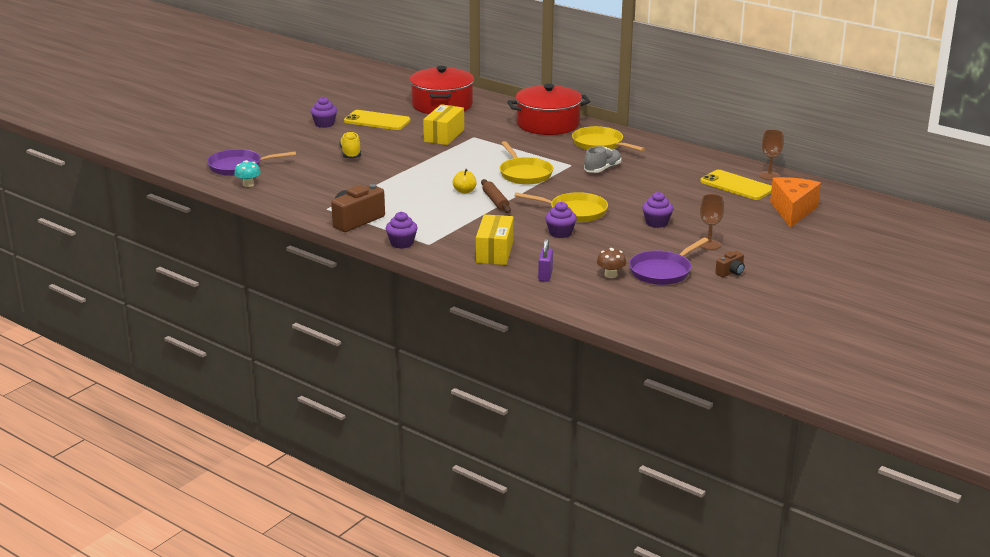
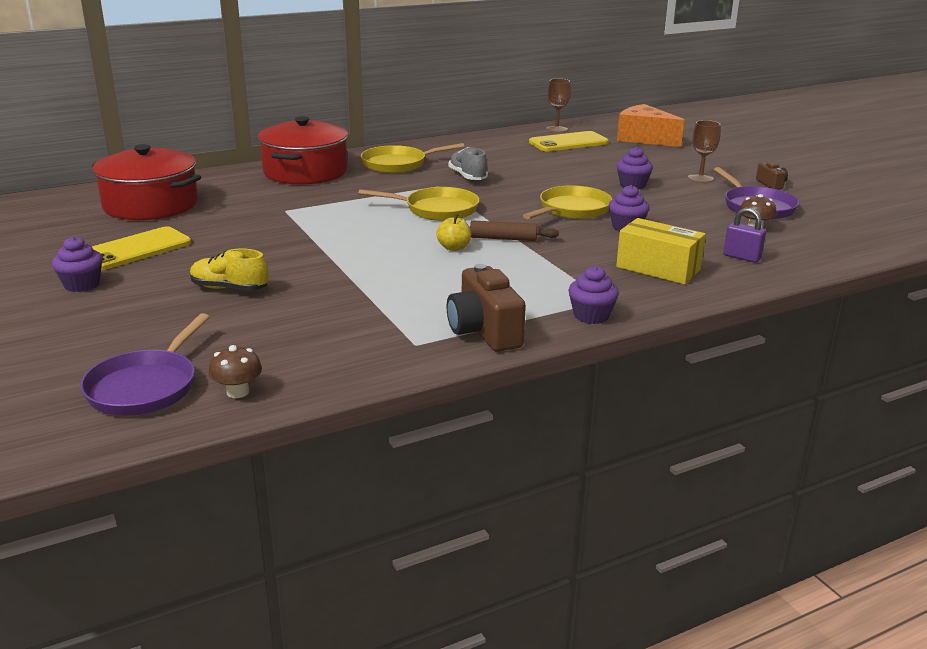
camera: 65 degrees left, 0 degrees up
(248, 184) = (238, 392): turquoise mushroom -> brown mushroom
(444, 135) = (255, 223): yellow box -> none

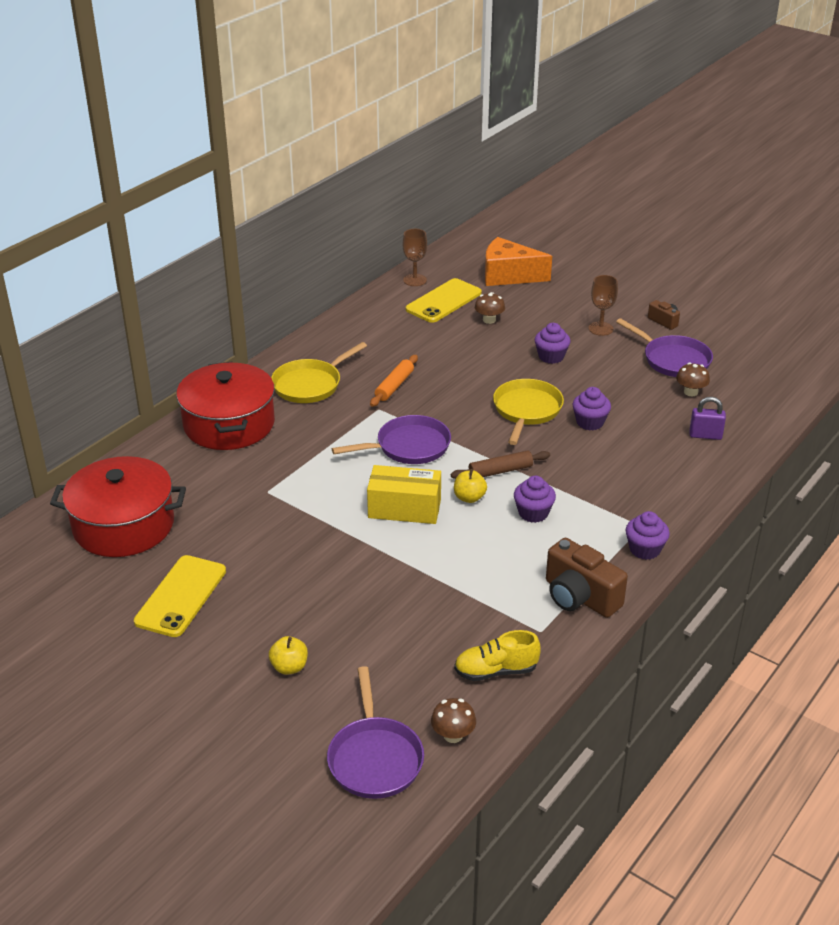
camera: 25 degrees left, 10 degrees up
(82, 285) = (183, 661): purple cupcake -> purple cupcake (533, 513)
(158, 309) = (289, 667): none -> yellow apple
(229, 288) = (325, 618): yellow shoe -> yellow shoe (496, 671)
(437, 209) = (408, 447): yellow pan -> purple pan
(468, 176) = (394, 386): grey shoe -> orange rolling pin
(598, 157) = (489, 320): none -> brown mushroom
(658, 268) = (653, 471): yellow box -> yellow box (404, 508)

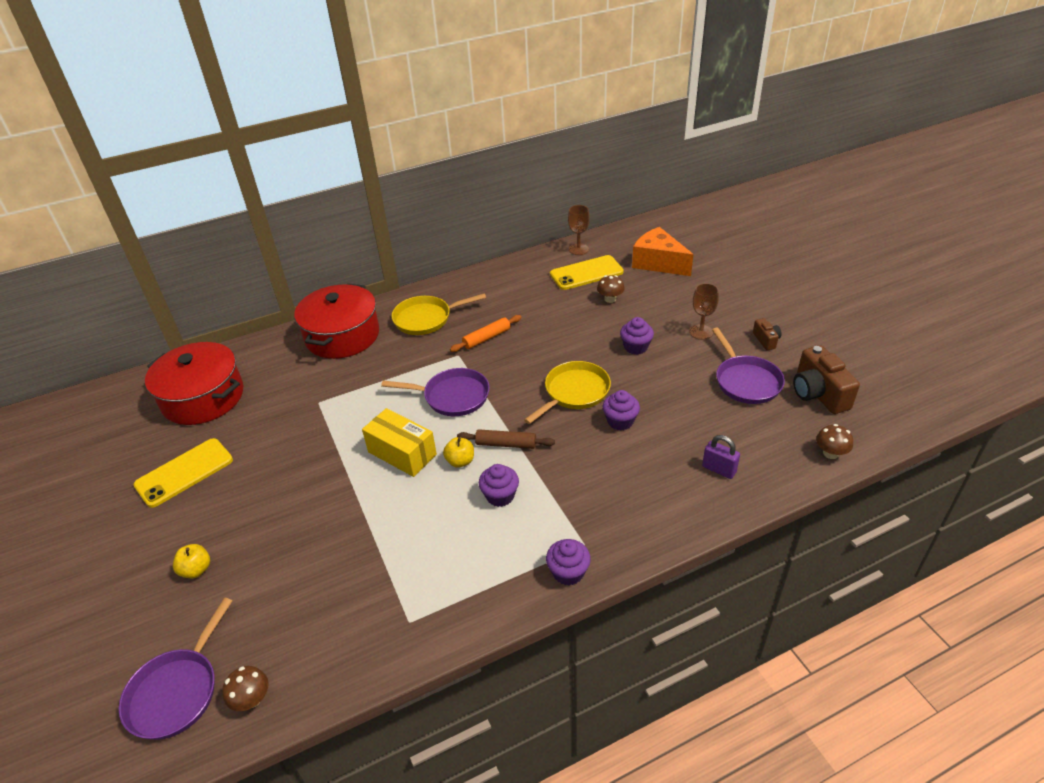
camera: 30 degrees right, 5 degrees up
(496, 671) = (339, 647): yellow shoe -> none
(580, 597) = (471, 600): brown camera -> brown camera (818, 394)
(690, 392) = (738, 419): brown mushroom -> brown mushroom (830, 453)

